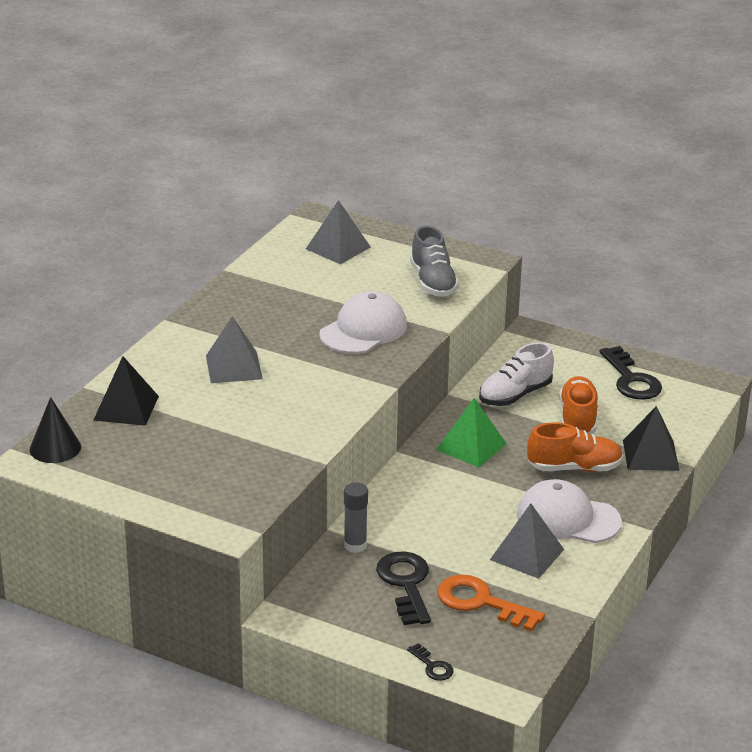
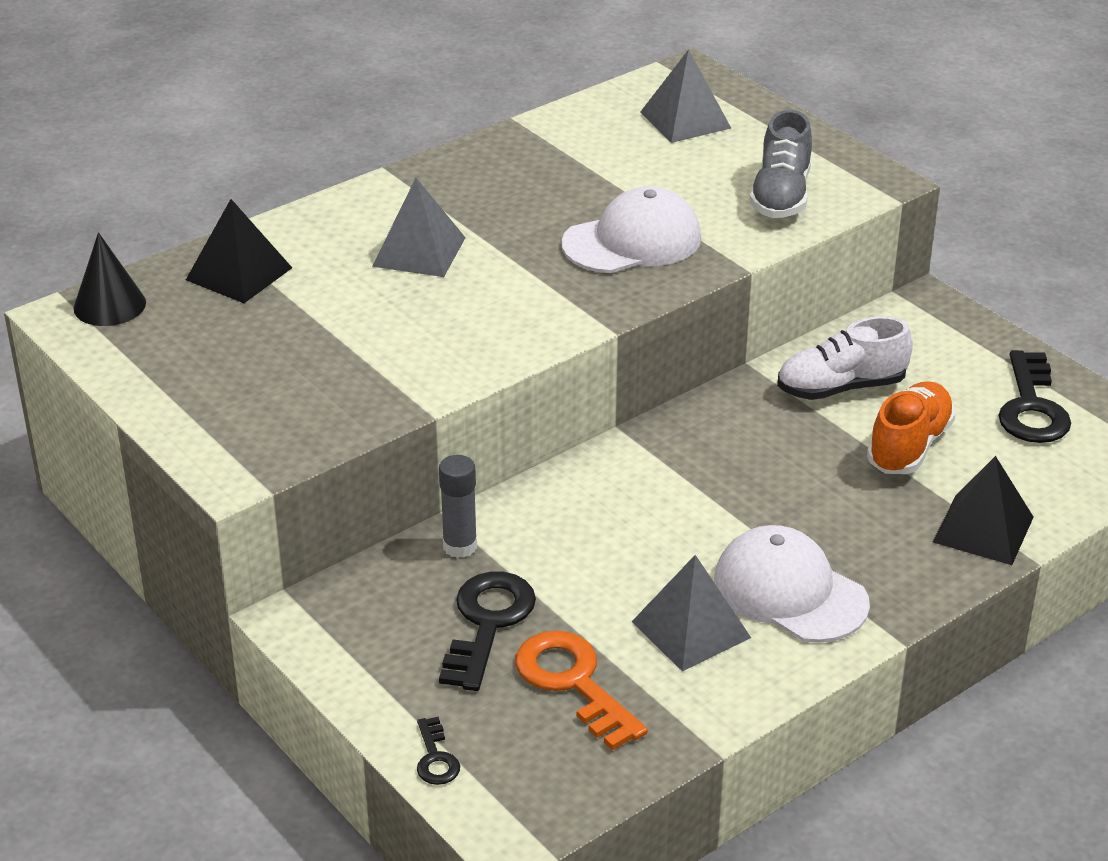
camera: 25 degrees right, 5 degrees up
(471, 446) = (724, 447): green pyramid -> none
(574, 468) = (852, 518): orange shoe -> none

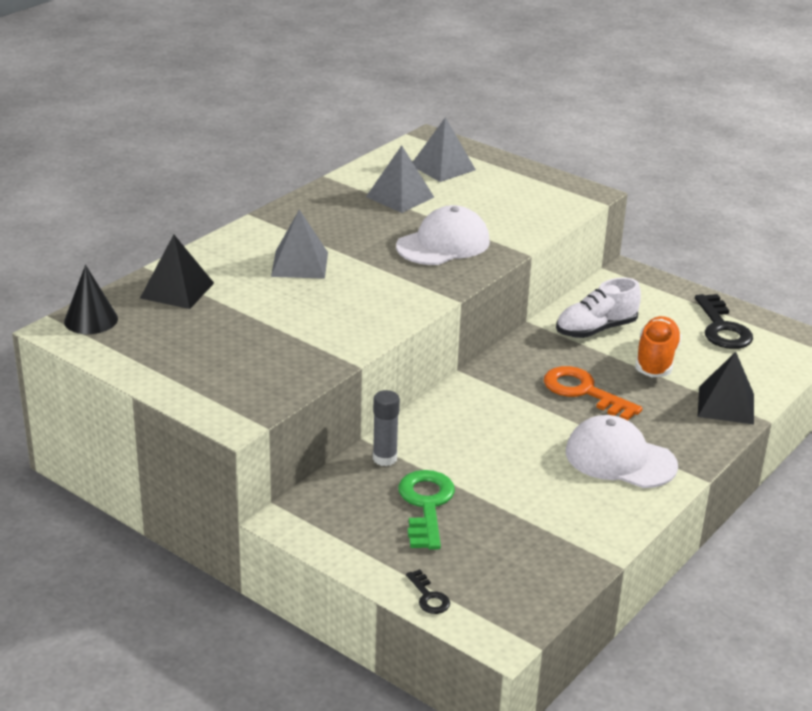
camera: 15 degrees left, 5 degrees down
(488, 623) = (426, 505): black key -> green key
(573, 682) = (501, 535): orange key -> orange key (583, 392)
(691, 629) = (565, 490): grey pyramid -> grey pyramid (400, 197)
(781, 196) = (528, 207): grey shoe -> none

